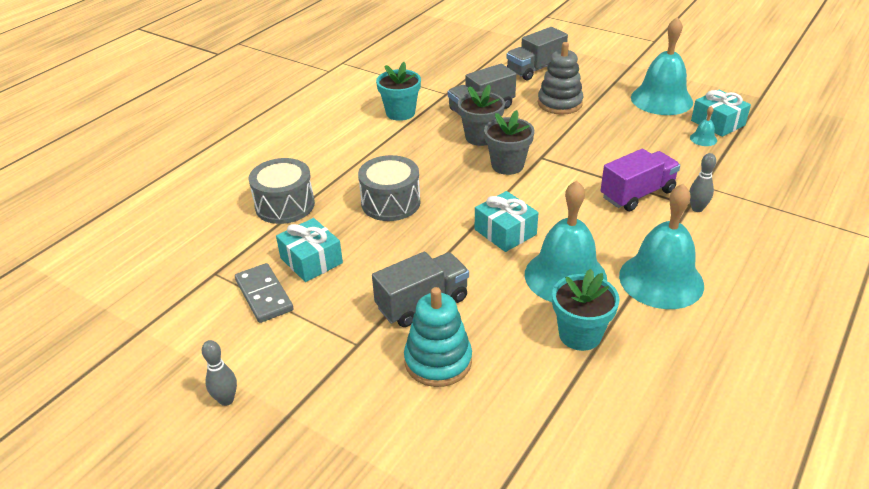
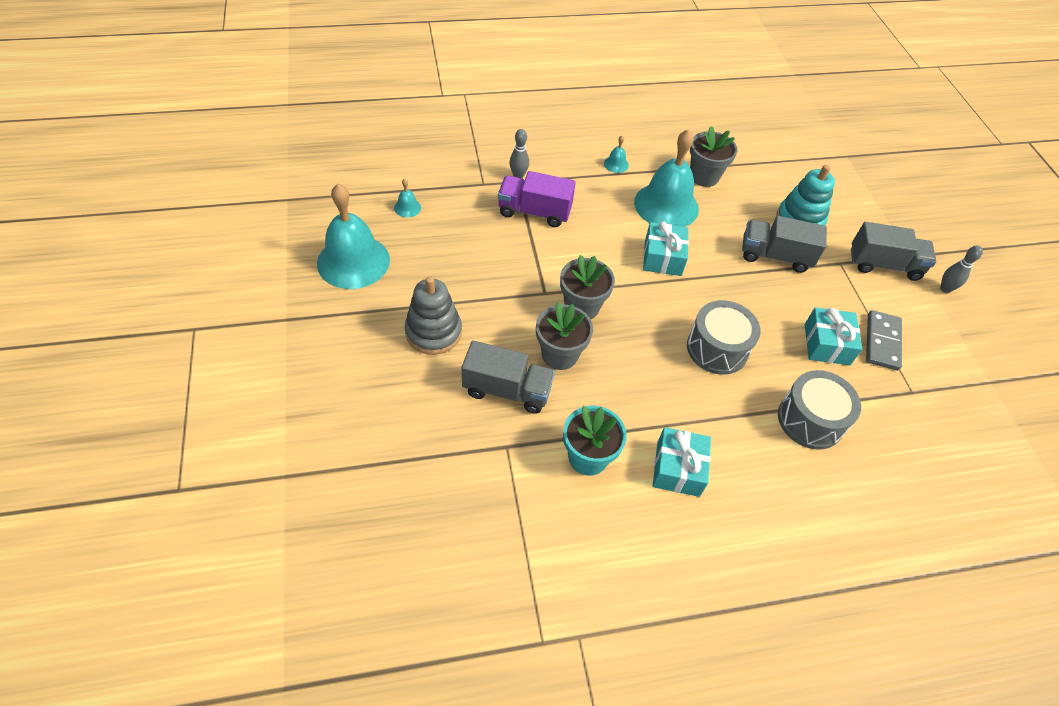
camera: 140 degrees left, 15 degrees up
(535, 69) = (369, 399): grey truck -> grey truck (884, 265)
(580, 335) = (704, 176): turquoise flower pot -> grey flower pot
(661, 280) = (616, 164): turquoise bell -> turquoise bell, size x0.40
(717, 123) = (368, 209): turquoise gift -> turquoise gift (678, 469)

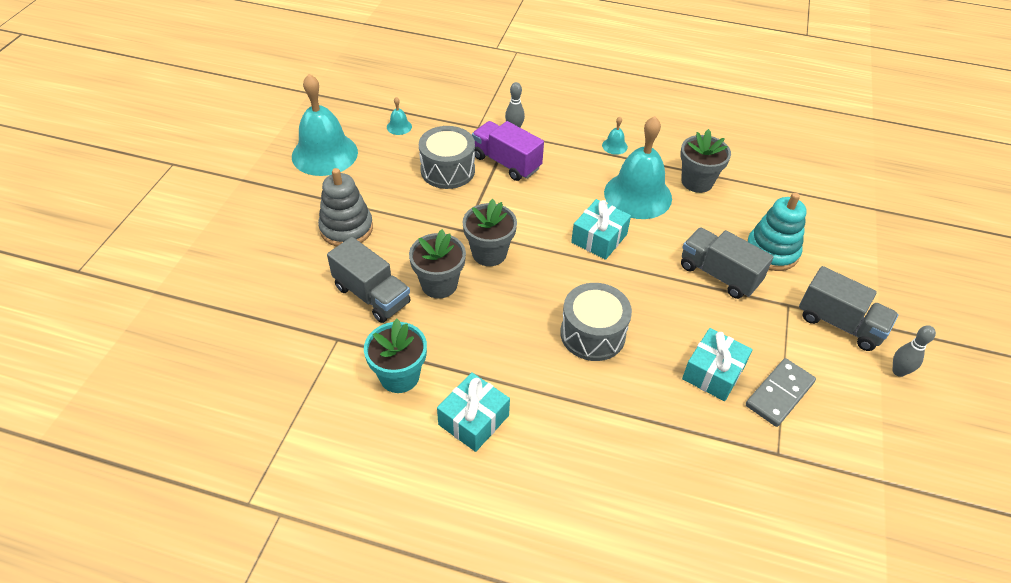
camera: 30 degrees right, 5 degrees down
(810, 420) = (640, 433): grey drum -> grey drum (447, 170)

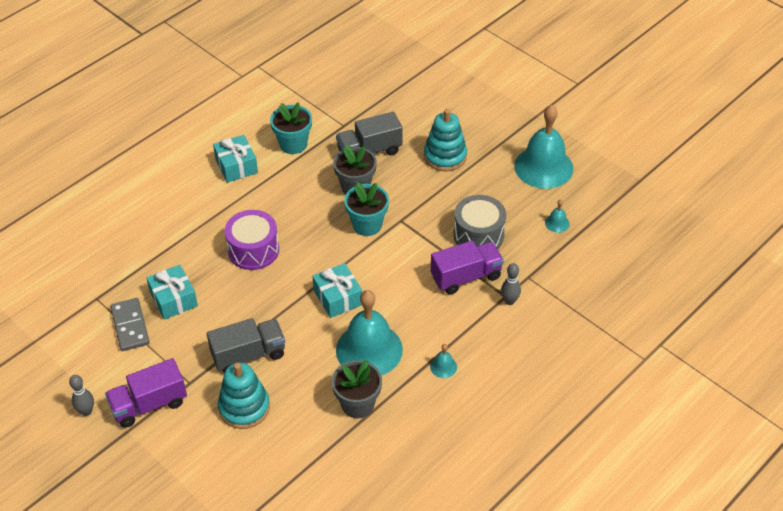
camera: 120 degrees right, 0 degrees up
(346, 228) = (445, 156): grey stacking toy -> turquoise stacking toy
(489, 253) = (367, 225): grey flower pot -> turquoise flower pot
(592, 334) = (253, 250): grey drum -> purple drum
(839, 323) = (149, 404): grey truck -> purple truck

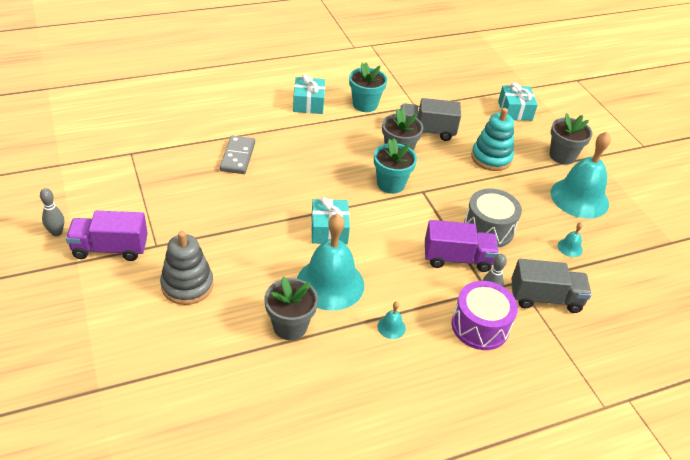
camera: 20 degrees right, 5 degrees down
(130, 326) = (141, 183): grey domino -> grey domino (238, 157)
(173, 299) = (190, 177): turquoise gift -> turquoise gift (515, 111)
(244, 407) = (187, 285): turquoise stacking toy -> grey stacking toy
(248, 355) = (221, 244): grey truck -> grey truck (545, 298)
(253, 250) = (281, 166): purple drum -> purple drum (480, 326)
(509, 126) = (562, 156): none -> grey flower pot

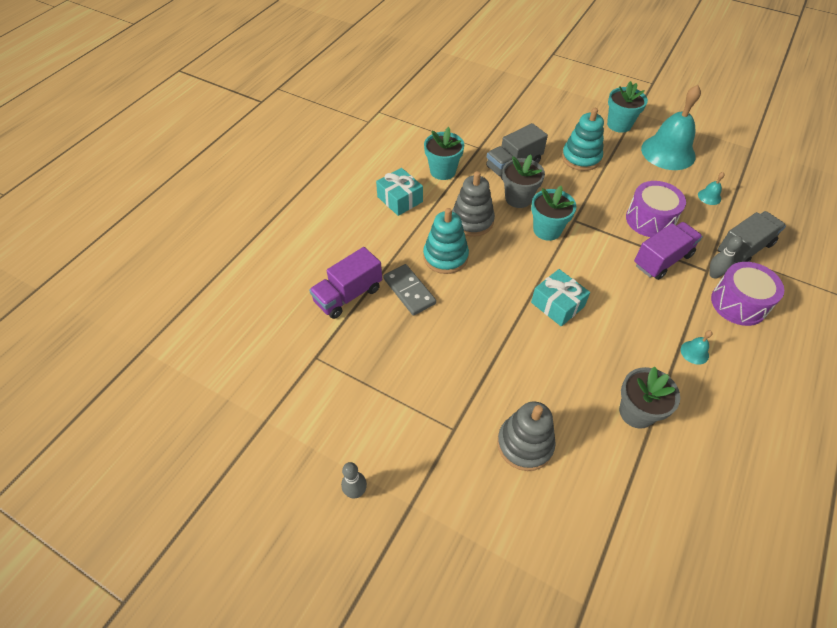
camera: 35 degrees left, 10 degrees up
(110, 248) = (422, 466): purple truck -> purple truck (348, 295)
(291, 153) = (445, 257): none -> turquoise stacking toy
(330, 283) = (615, 351): turquoise bell -> none
(341, 145) = (472, 221): none -> grey stacking toy
(488, 229) = (650, 220): grey drum -> purple drum
(515, 111) = (547, 106): turquoise gift -> none
(562, 156) = (619, 125): grey flower pot -> turquoise flower pot

